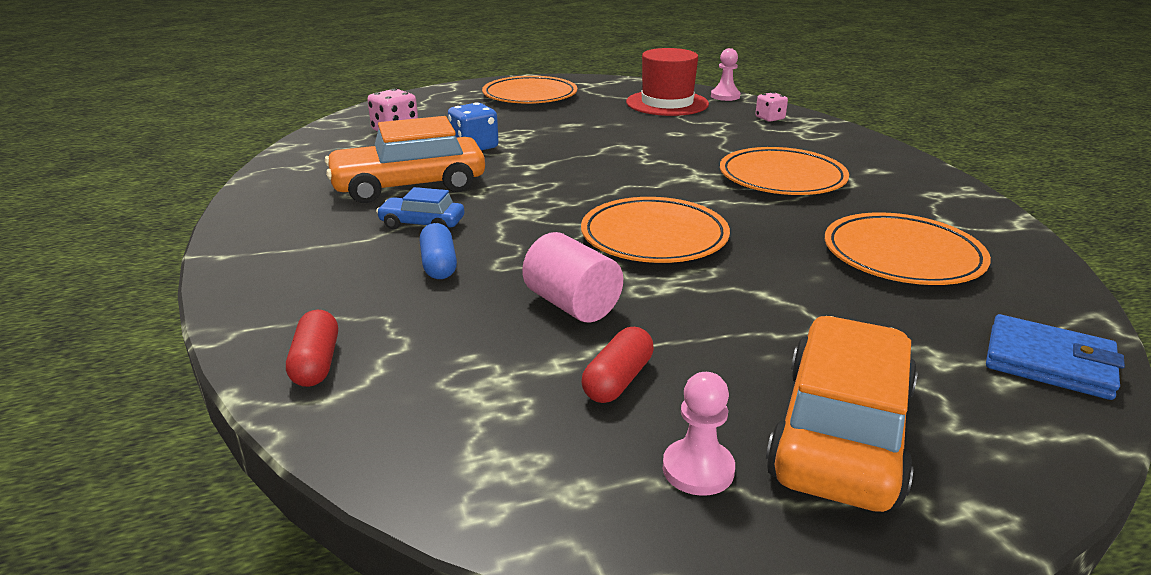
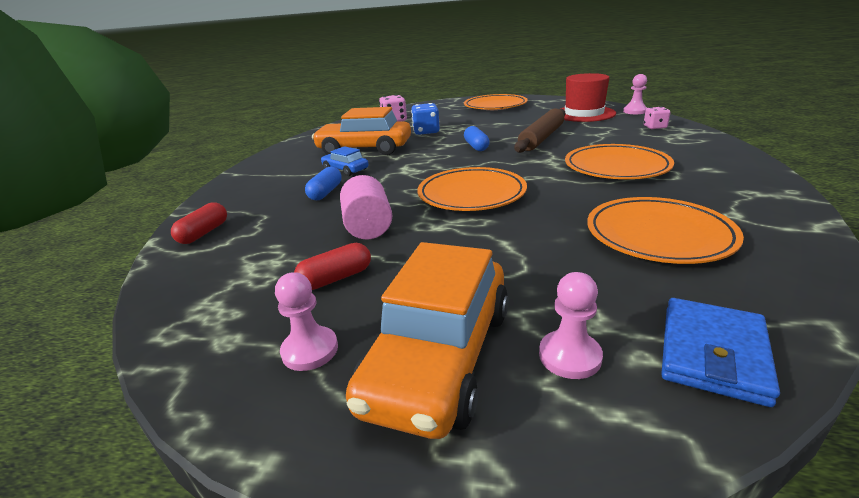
camera: 30 degrees right, 0 degrees up
(579, 165) = (476, 146): none -> blue capsule
(652, 144) = (541, 138): none -> brown rolling pin
(840, 433) = (440, 356): orange car -> orange car turned 150 degrees clockwise
(950, 397) = (569, 356): none -> pink pawn
(1048, 362) = (712, 353): blue wallet -> blue wallet turned 60 degrees clockwise

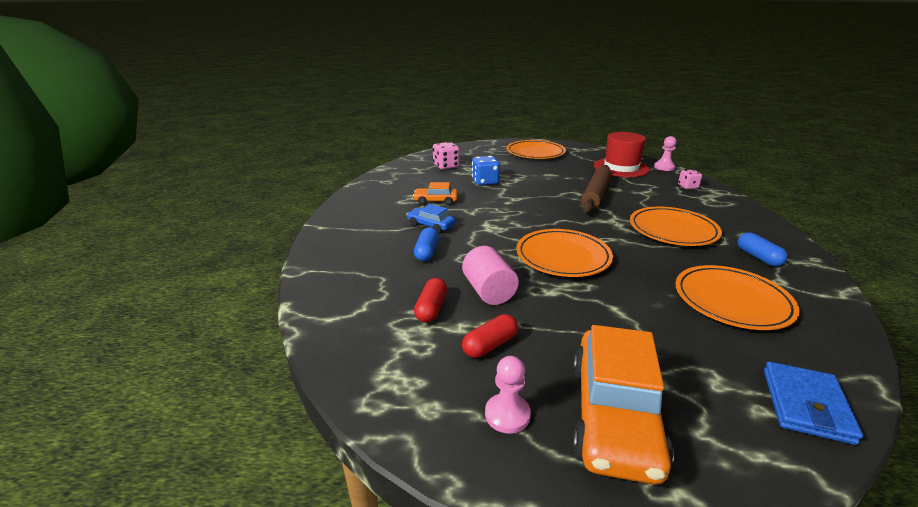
camera: 10 degrees left, 0 degrees up
(204, 233) = (334, 297): red capsule -> red capsule (431, 309)
(364, 149) = (436, 201): orange car -> orange car, size x0.50
(476, 146) = (541, 202): blue capsule -> blue capsule (758, 257)
(569, 356) = (709, 411): pink pawn -> none

